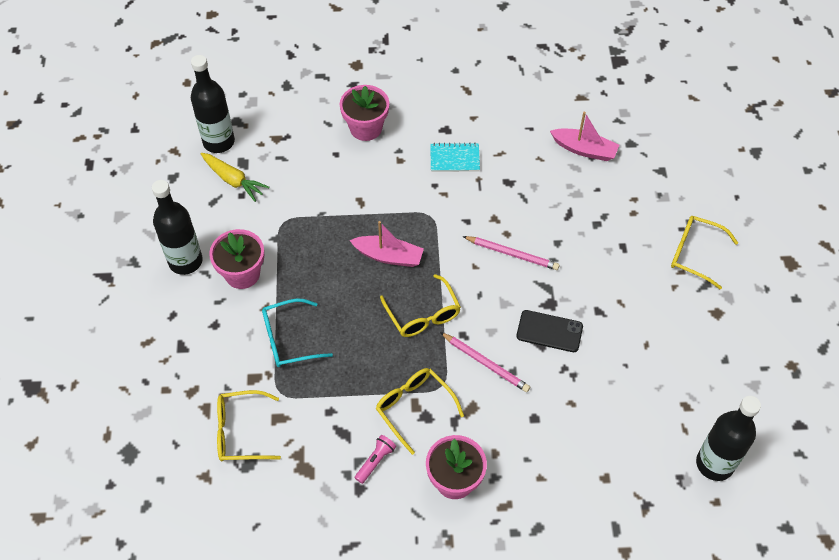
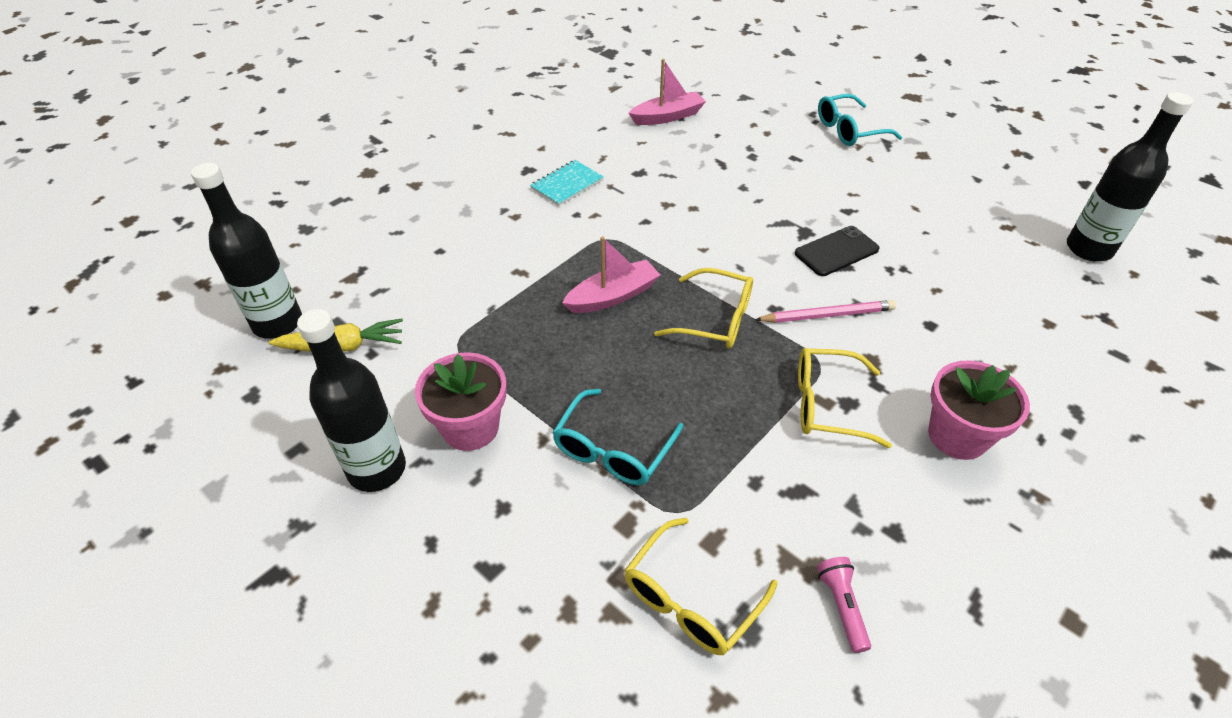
camera: 45 degrees left, 10 degrees down
(366, 128) = (445, 212): pink flower pot -> none
(375, 461) = (868, 488): pink flashlight -> pink flashlight (842, 606)
(512, 254) = (720, 219): pink pencil -> none
(695, 254) = (849, 130): yellow glasses -> turquoise glasses

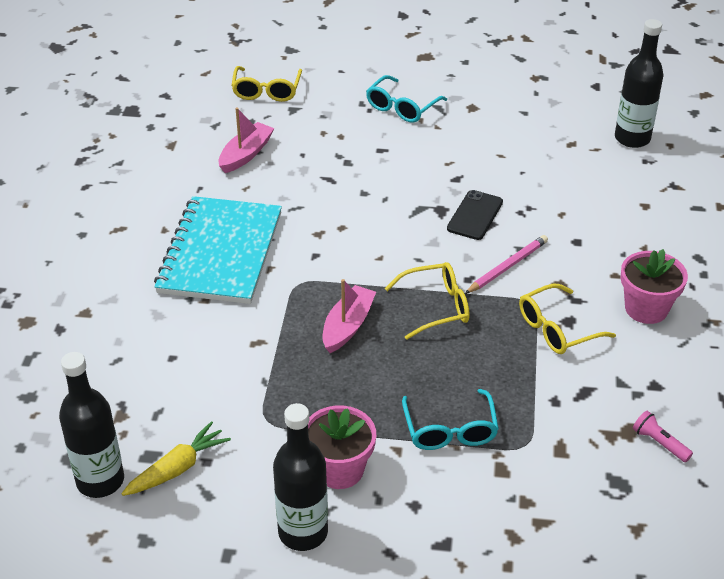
camera: 35 degrees left, 5 degrees down
(567, 184) = (221, 253): turquoise notebook -> turquoise notebook, size x2.31
(691, 598) = (577, 487): yellow glasses -> yellow glasses (267, 91)

